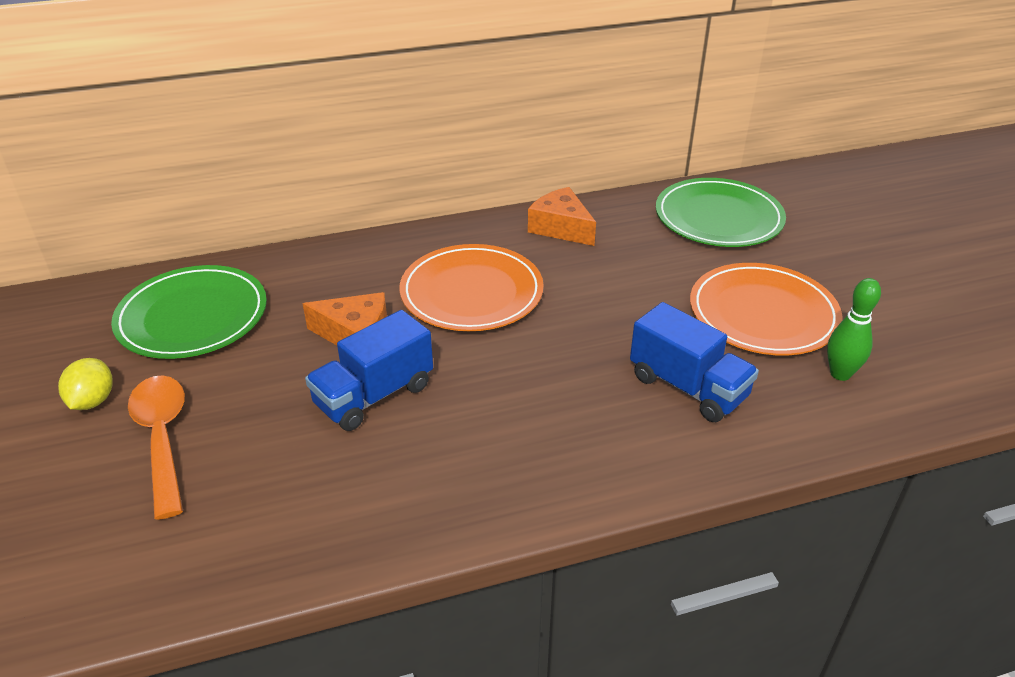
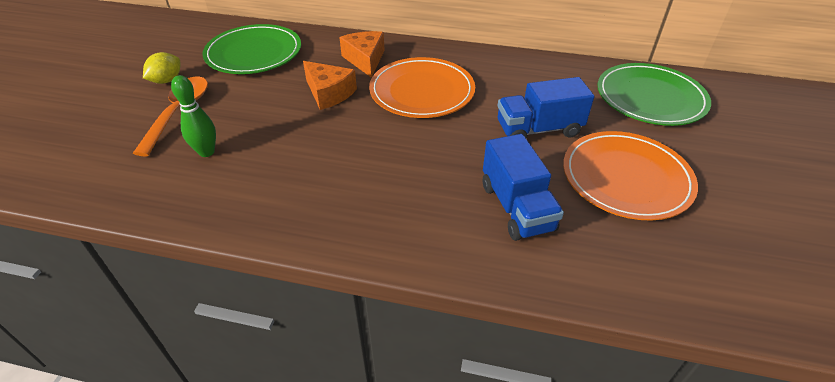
camera: 30 degrees right, 5 degrees up
(374, 395) = (306, 132): blue truck -> blue truck (538, 129)
(561, 228) = (520, 69): orange cheese -> orange cheese (365, 60)
(840, 374) = (655, 247): green bowling pin -> green bowling pin (206, 152)

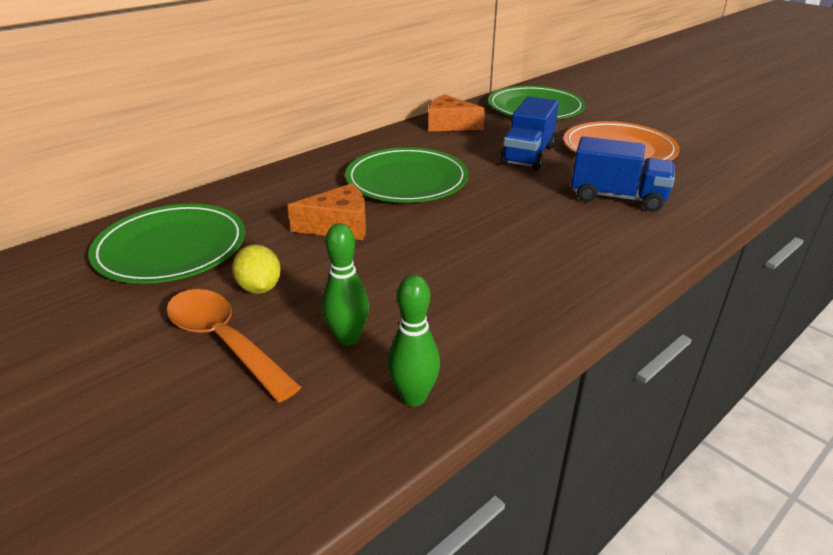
camera: 55 degrees left, 10 degrees down
(164, 200) = (413, 397): none -> green bowling pin
(167, 80) = (120, 334): yellow lemon -> yellow lemon (259, 288)
(365, 60) = (306, 188): orange cheese -> orange cheese (449, 125)
(422, 91) = (407, 180): orange plate -> green plate

